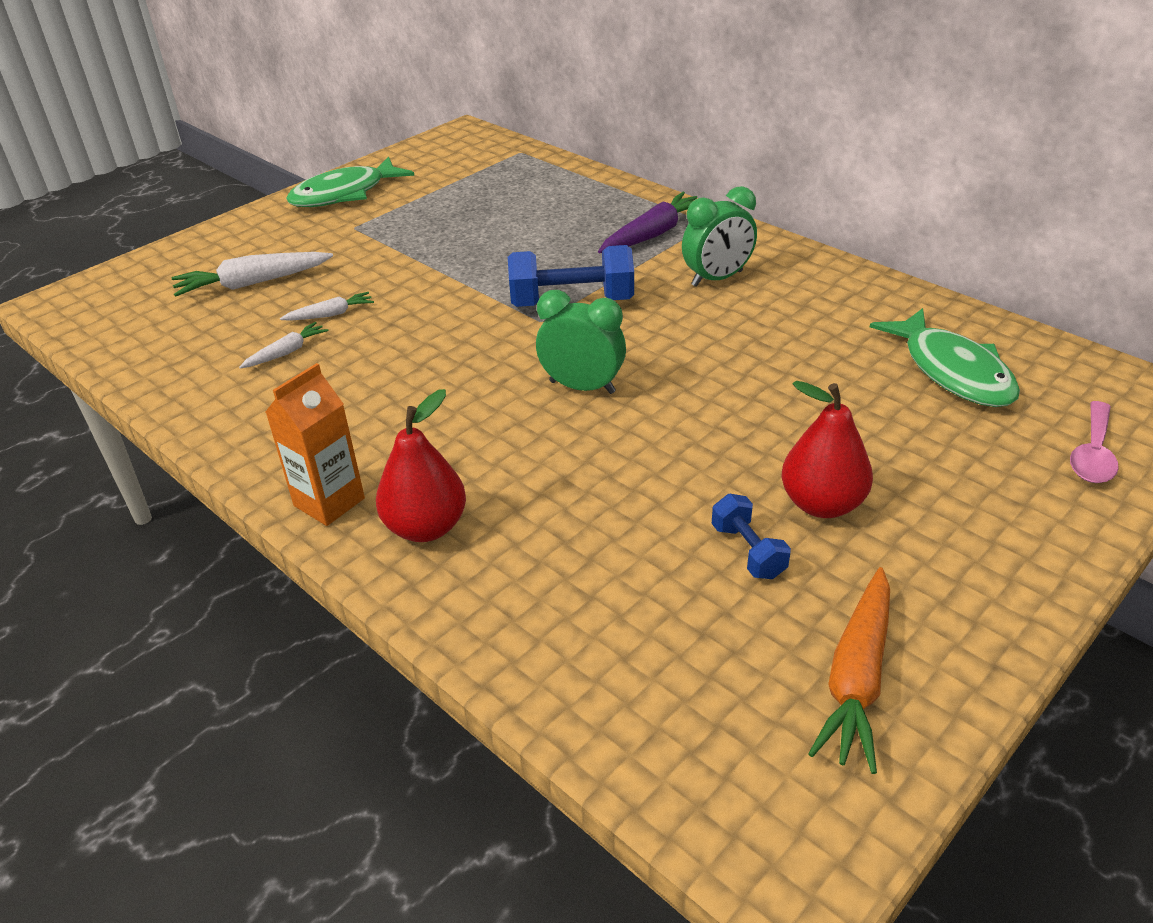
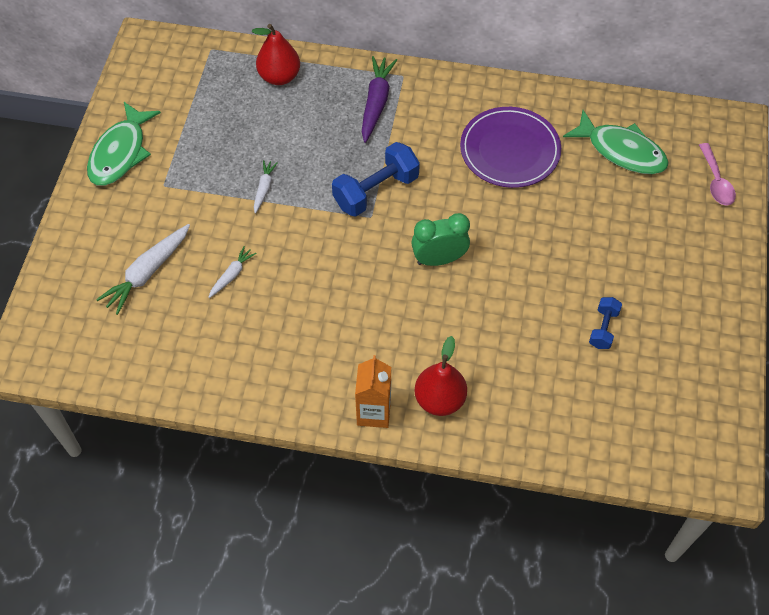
camera: 35 degrees left, 20 degrees up
(287, 352) = (236, 320): white carrot -> white carrot (264, 188)
(717, 279) = (447, 129): green clock -> none
(748, 551) = (603, 328): blue dumbbell -> blue dumbbell turned 75 degrees clockwise
(783, 321) = (510, 150): none -> purple plate
(822, 504) = (616, 280): red pear -> red pear (279, 77)
(857, 678) = (692, 374): orange carrot -> none

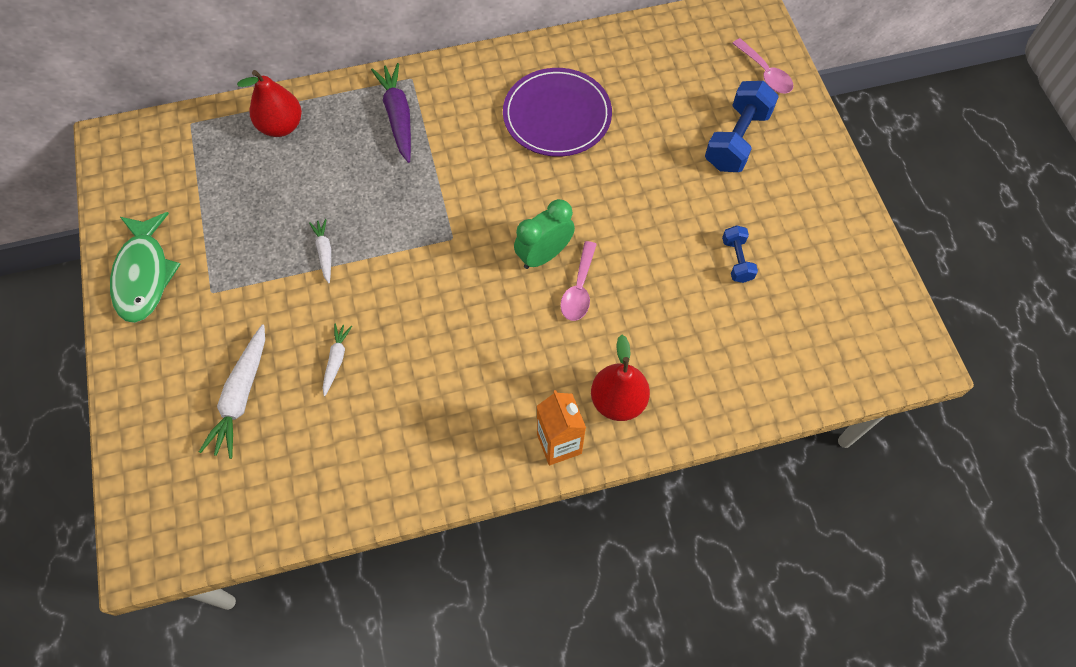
camera: 25 degrees left, 5 degrees up
(376, 191) = (444, 209): blue dumbbell -> blue dumbbell (737, 140)
(454, 298) = (579, 289): none -> pink spoon
(621, 151) = (663, 76): green fish -> none

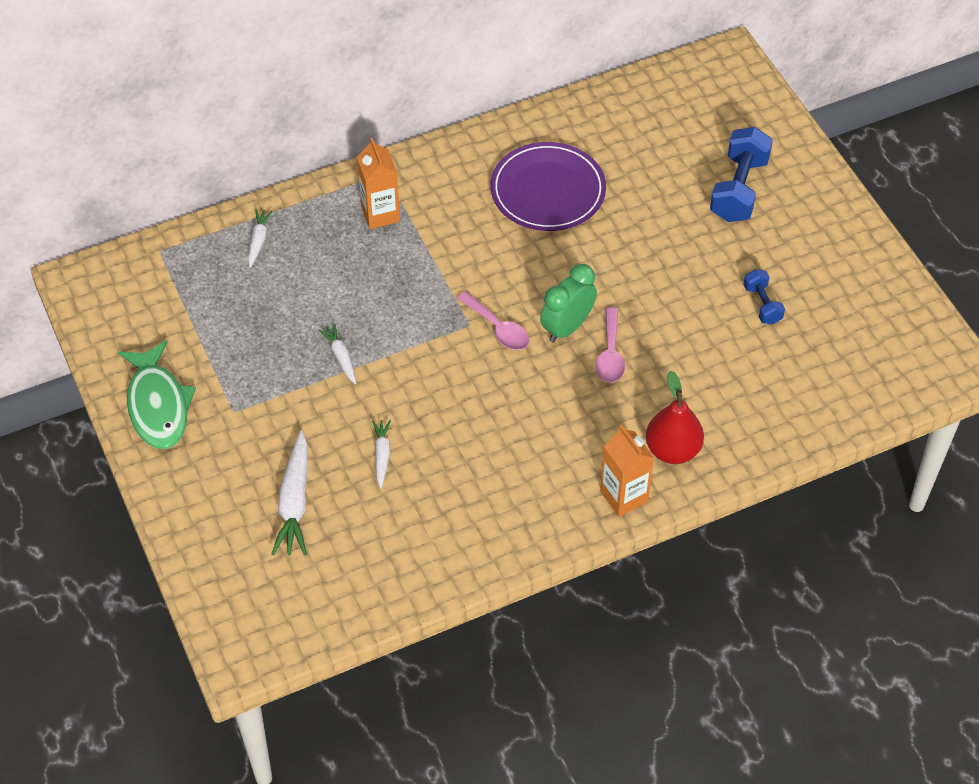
camera: 10 degrees left, 10 degrees down
(281, 126) = (258, 240): red pear -> white carrot
(398, 116) = (380, 214): purple carrot -> orange carton
(765, 73) = (754, 119): pink spoon -> pink spoon (497, 328)

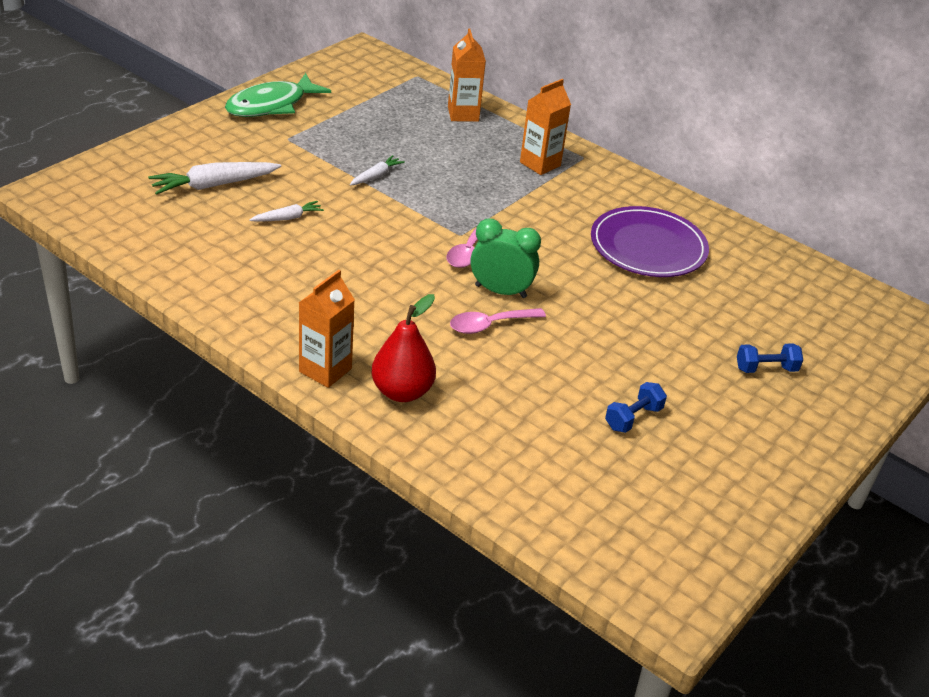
camera: 60 degrees right, 15 degrees down
(258, 240) = (463, 114): white carrot -> orange carton
(738, 189) = (766, 369): blue dumbbell -> blue dumbbell, size x0.55

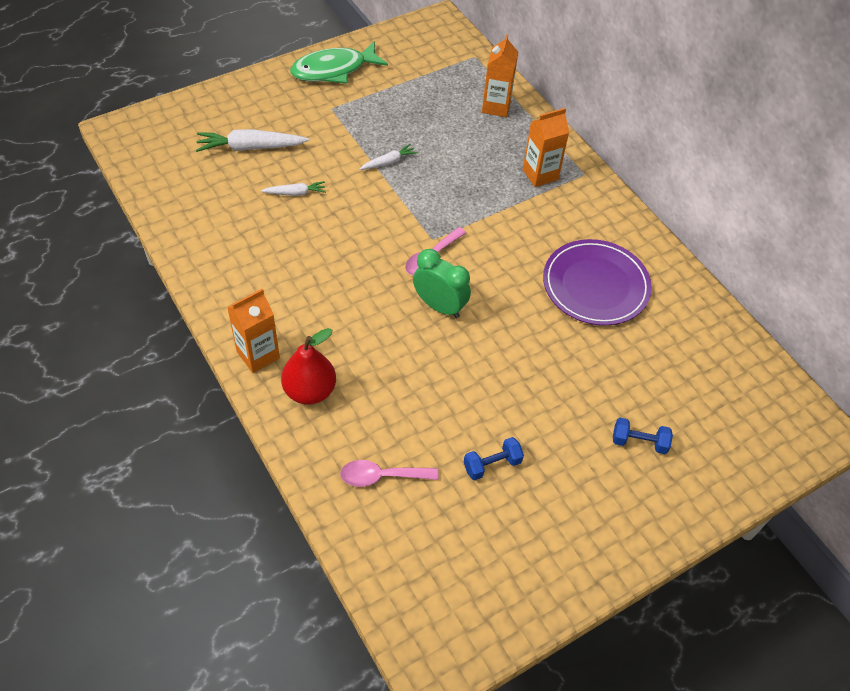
camera: 20 degrees right, 15 degrees up
(490, 325) = (414, 339): pink spoon -> pink spoon (382, 476)

